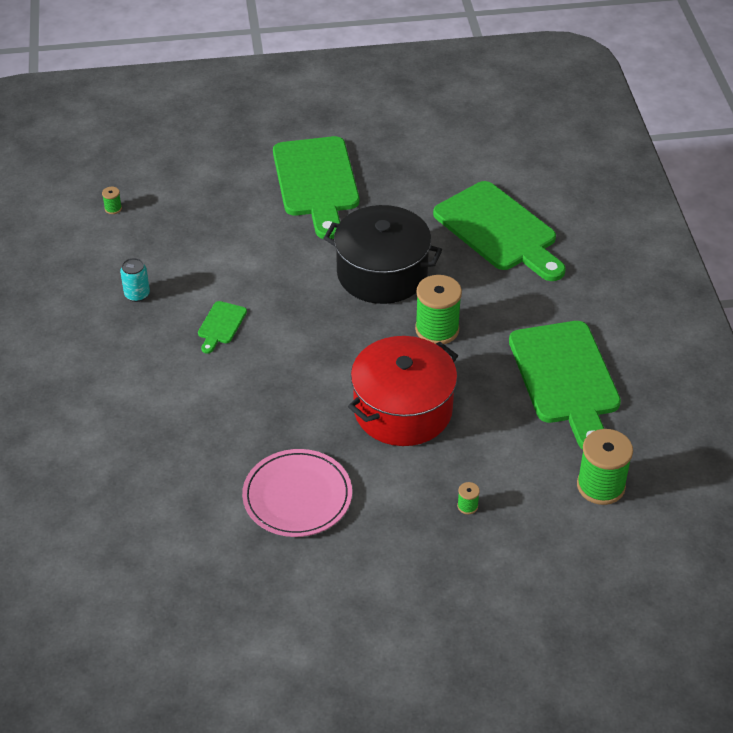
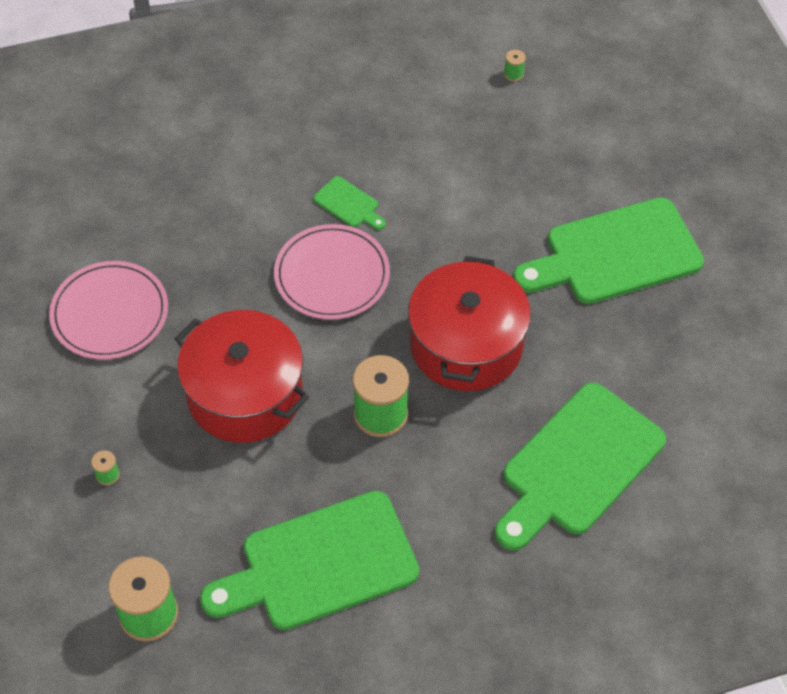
camera: 80 degrees right, 10 degrees up
(137, 294) = (381, 123): turquoise can -> none
(221, 325) = (348, 204): green cutting board -> green cutting board turned 150 degrees counterclockwise
(294, 343) = (332, 275): none -> pink plate
(382, 273) = (466, 345): black pot -> red pot

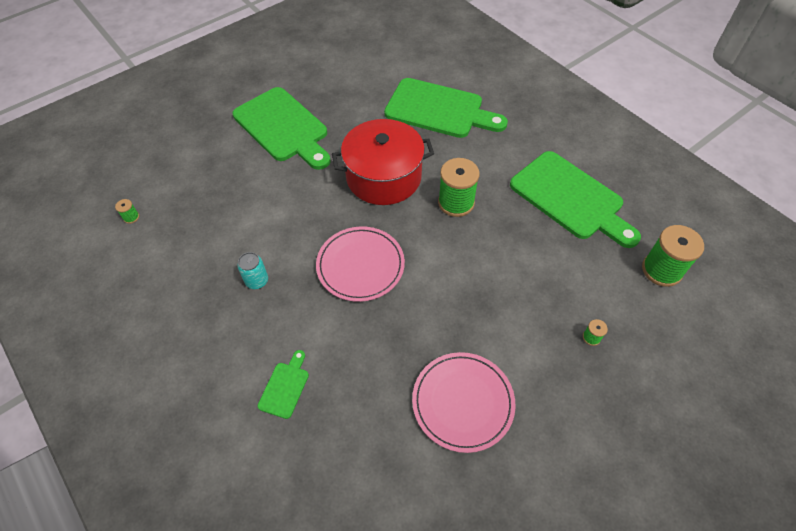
camera: 110 degrees left, 0 degrees up
(245, 394) = (482, 280): red pot -> none
(348, 204) = (291, 277): green cutting board -> green cutting board (285, 387)
(360, 172) = (257, 281): none -> turquoise can

